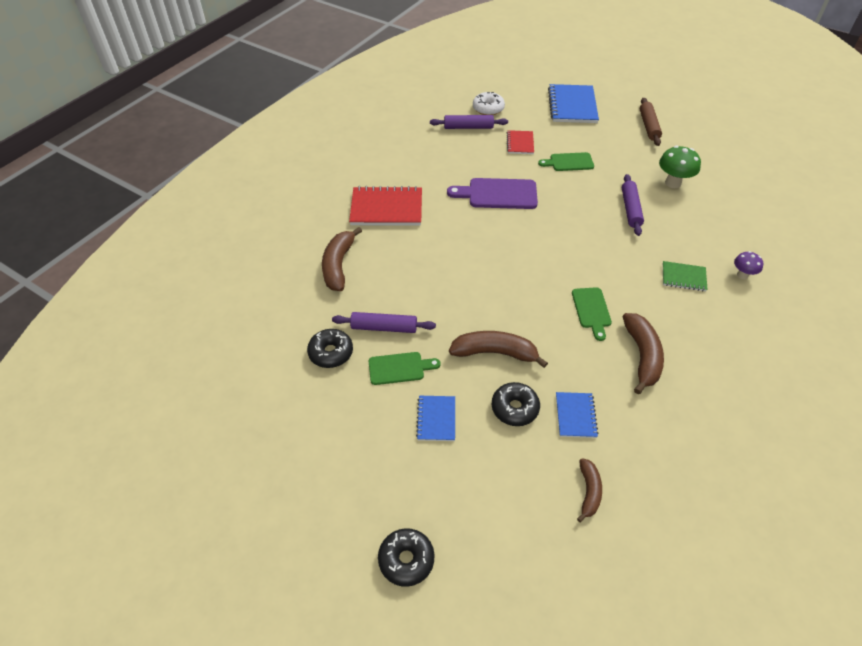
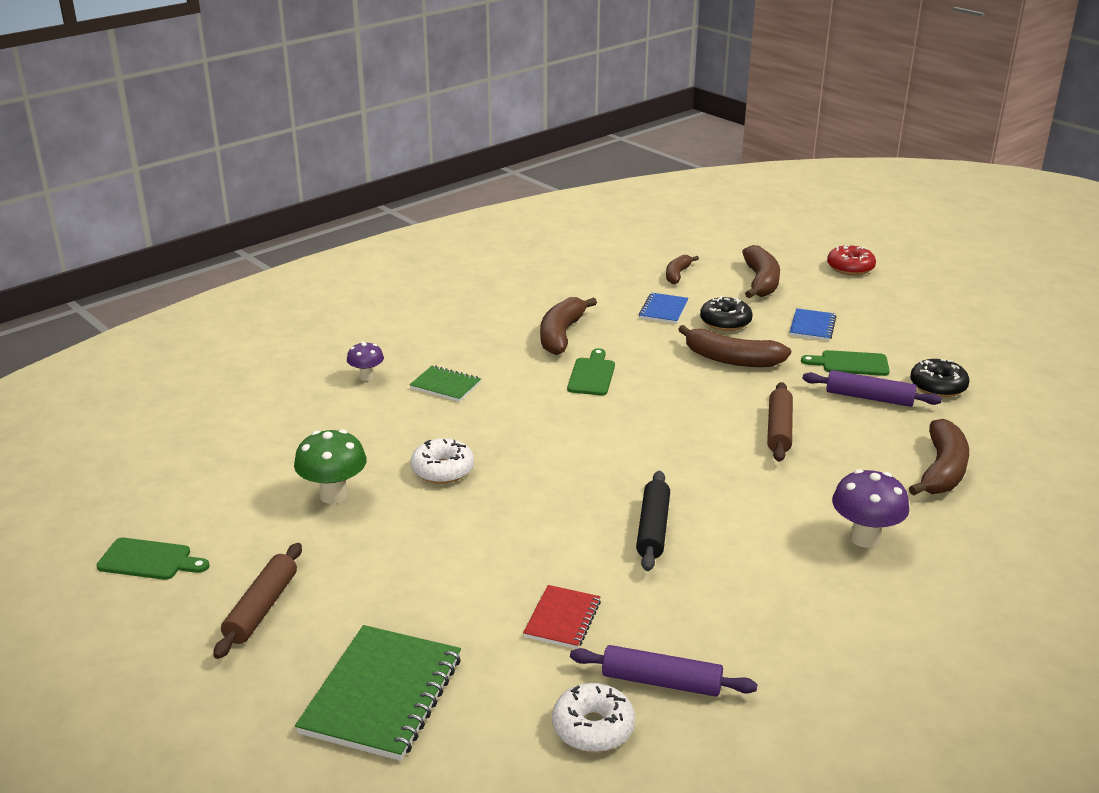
camera: 165 degrees left, 20 degrees down
(386, 208) = (864, 538): red notebook -> purple mushroom
(406, 560) = (850, 268): black donut -> red donut
(444, 281) = (779, 430): none -> brown rolling pin
(498, 194) = (653, 528): purple cutting board -> black rolling pin
(499, 497) = (761, 282): none -> brown banana
(569, 162) = (487, 562): green cutting board -> green cutting board (149, 560)
(572, 106) = (382, 695): blue notebook -> green notebook
(630, 209) = (442, 470): purple rolling pin -> white donut

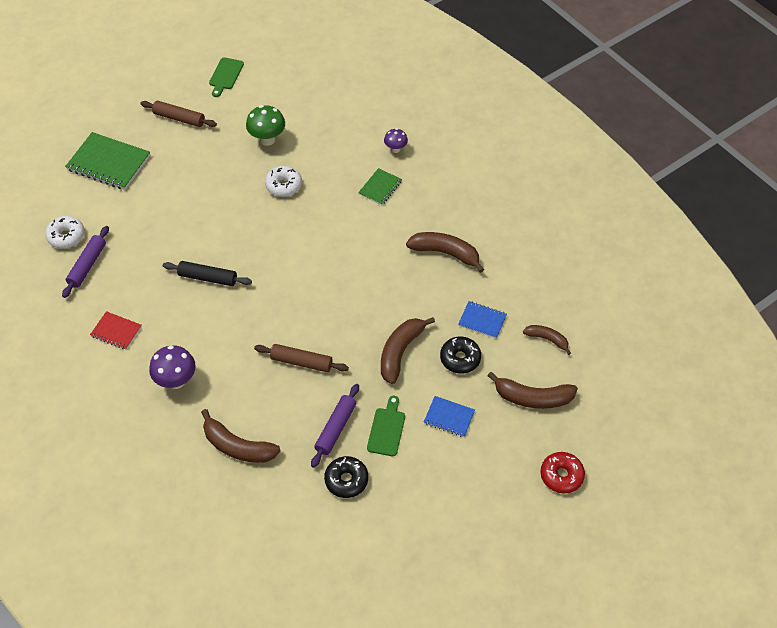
camera: 95 degrees right, 25 degrees up
(562, 619) = (142, 231): red notebook -> red notebook (116, 331)
(592, 375) = (386, 266): green cutting board -> none

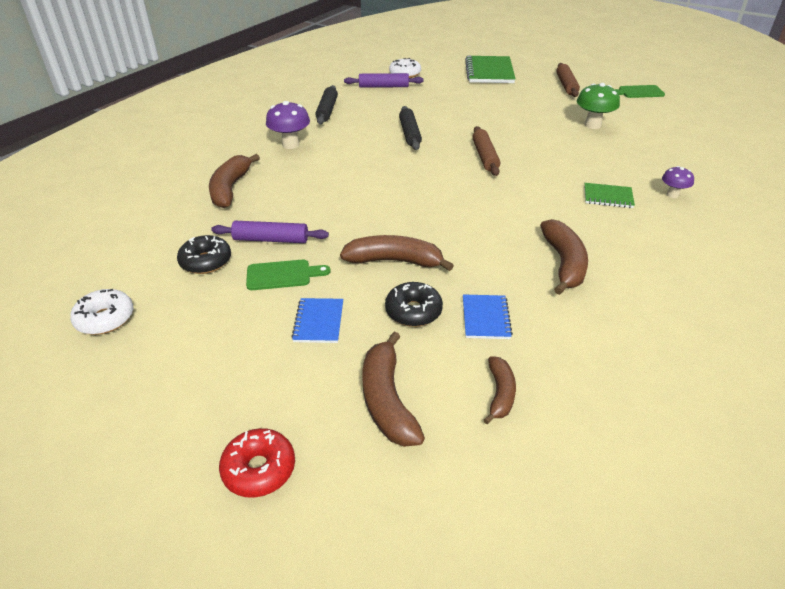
camera: 70 degrees right, 15 degrees down
(116, 331) = (327, 110): red notebook -> black rolling pin
(284, 185) = (548, 144): white donut -> white donut (105, 319)
(301, 362) = (344, 200): brown rolling pin -> brown rolling pin (485, 157)

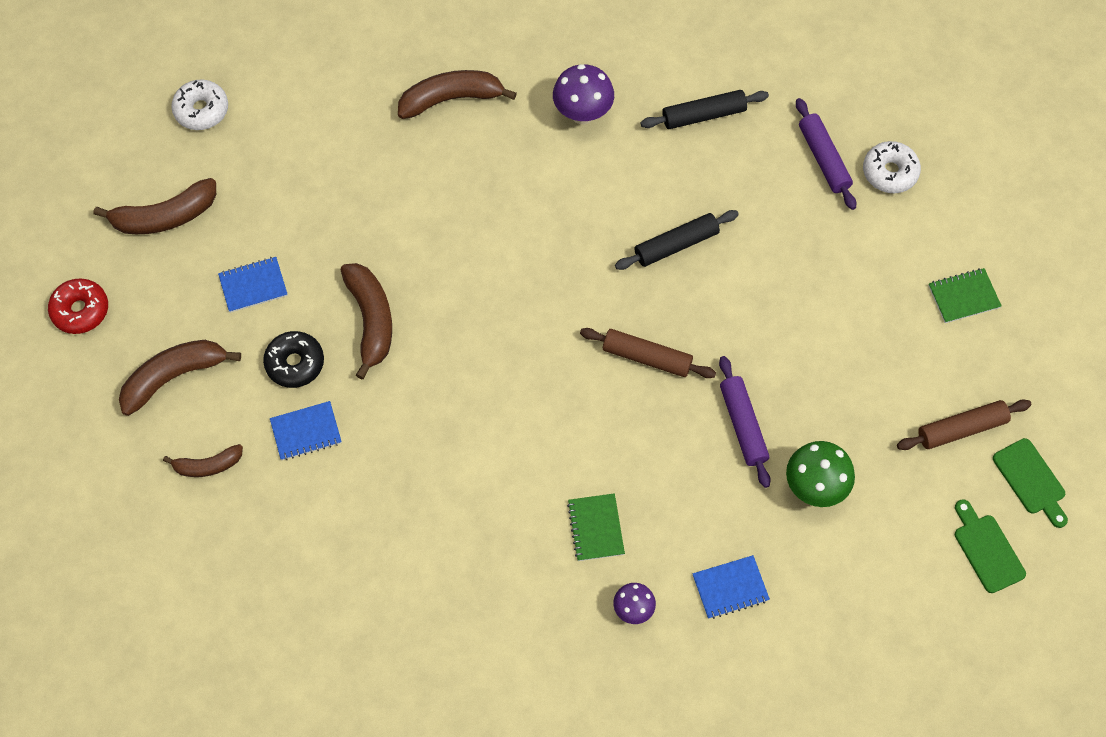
camera: 70 degrees right, 25 degrees up
(206, 261) = (309, 146): black donut -> none
(271, 239) = (367, 187): purple rolling pin -> purple rolling pin (743, 425)
(282, 275) = (311, 224): green cutting board -> green cutting board (1031, 480)
(485, 157) = (647, 357): brown rolling pin -> brown rolling pin turned 45 degrees clockwise
(489, 72) = (963, 296): green notebook -> green notebook, size x0.55
(563, 263) = (426, 493): brown banana -> brown banana (165, 217)
(657, 160) = (730, 588): none -> blue notebook

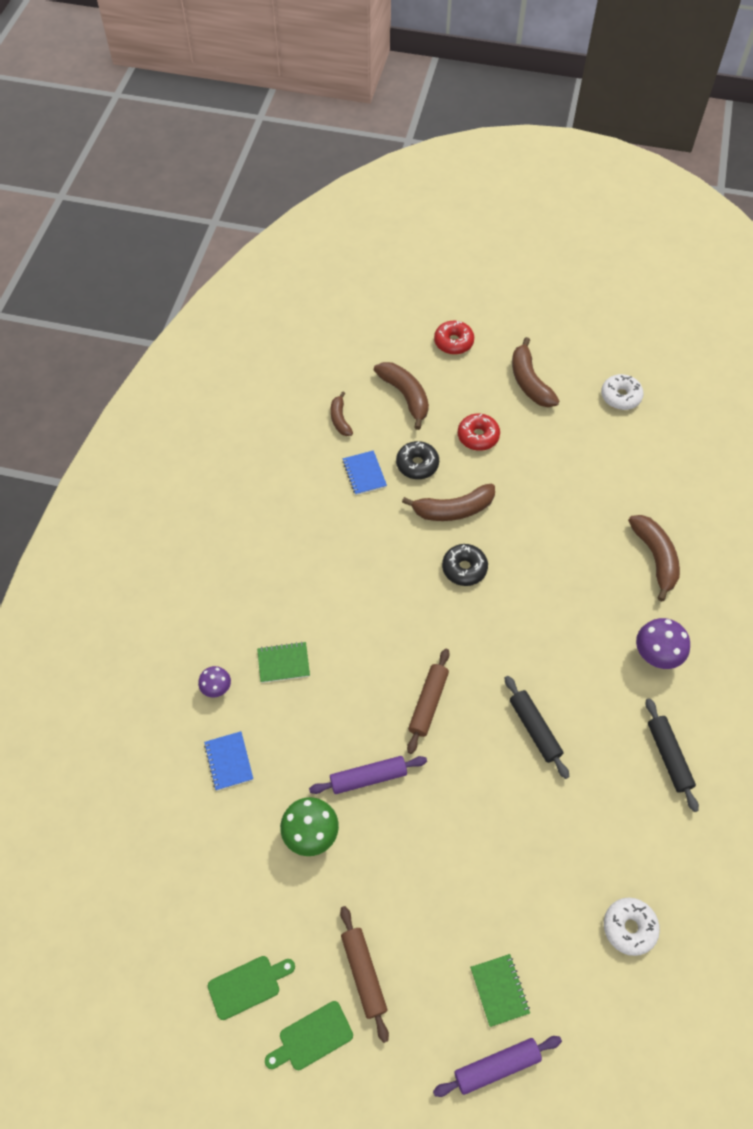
camera: 90 degrees right, 5 degrees down
(253, 285) = (478, 436): blue notebook -> red donut
(461, 310) = (464, 568): none -> black donut
(823, 159) = (636, 864): purple rolling pin -> purple rolling pin (496, 1066)

